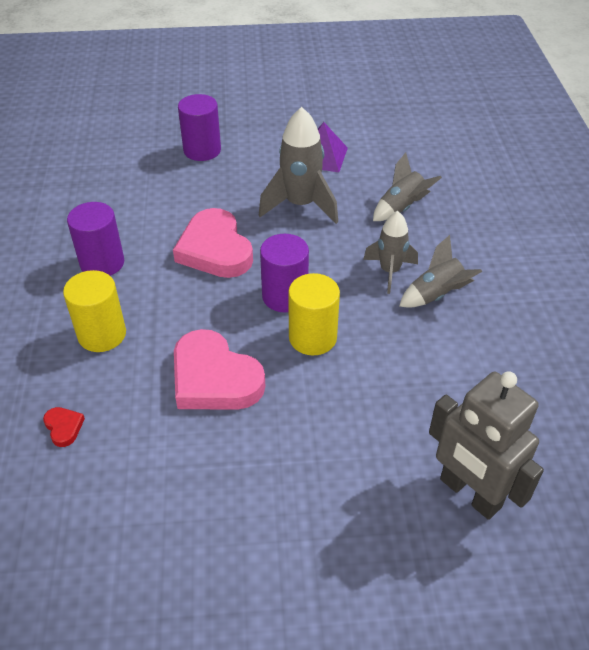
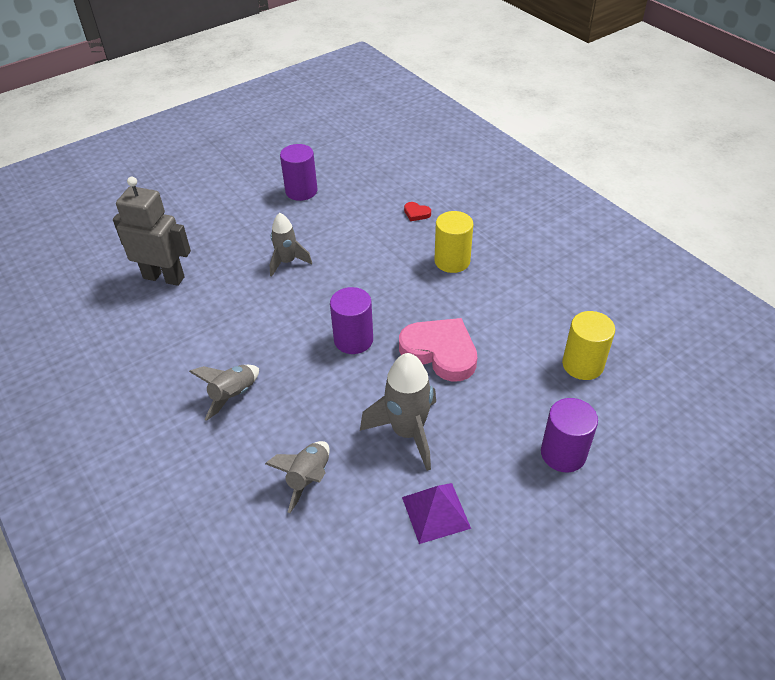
camera: 150 degrees right, 0 degrees up
(102, 263) = (510, 302): purple cylinder -> purple cylinder (301, 191)
(214, 378) = (356, 269): pink heart -> none
(312, 337) = (311, 320): yellow cylinder -> yellow cylinder (582, 365)
(389, 271) = (283, 400): grey rocket -> grey rocket (287, 262)

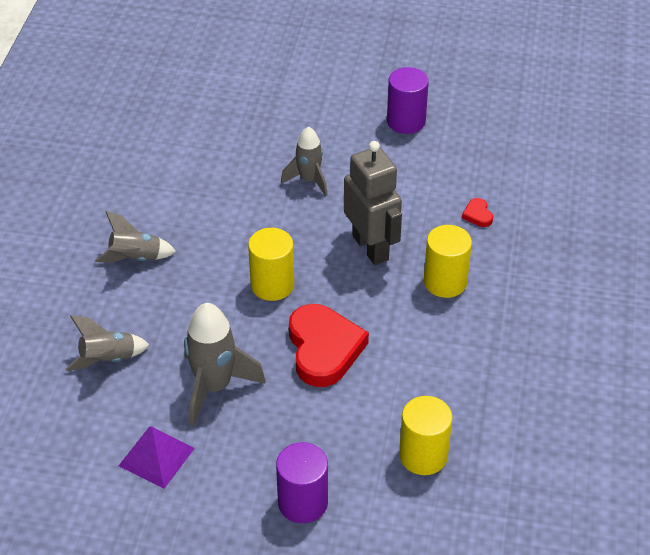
camera: 45 degrees right, 0 degrees up
(164, 277) = (203, 125): grey robot -> grey robot (371, 248)
(353, 340) = (272, 285): purple cylinder -> yellow cylinder
(440, 352) = (324, 349): pink heart -> red heart

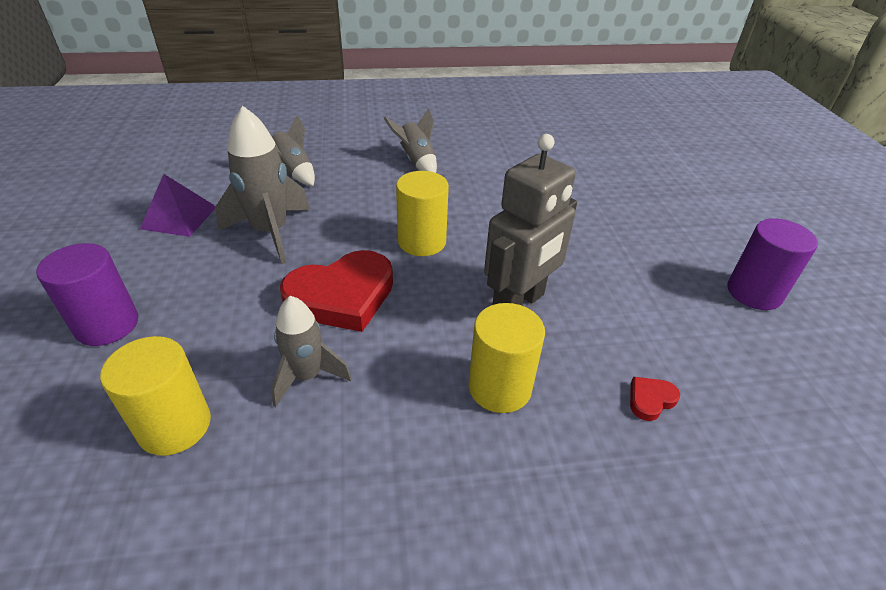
camera: 70 degrees right, 5 degrees down
(309, 180) = (589, 236): grey rocket -> grey rocket (307, 376)

